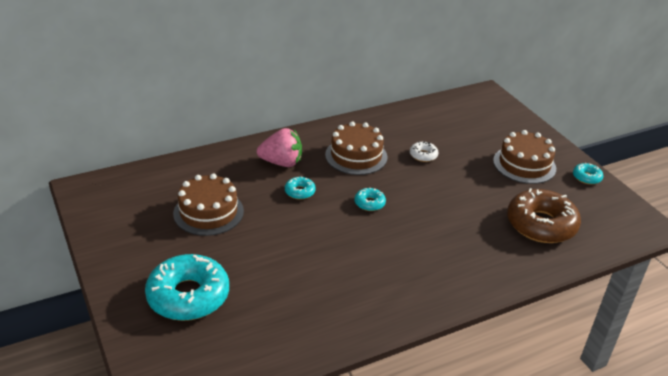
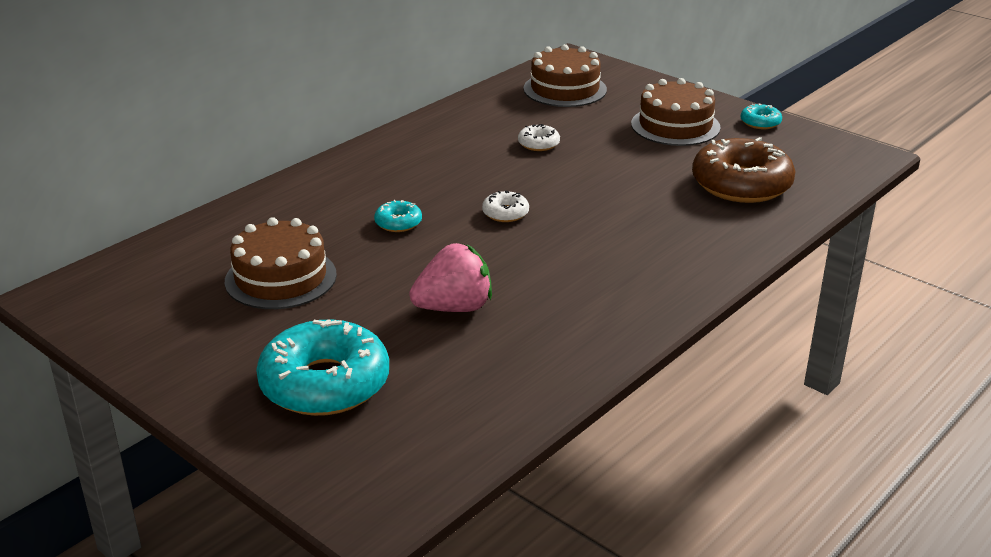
camera: 20 degrees left, 5 degrees down
(281, 163) = (347, 195): pink strawberry -> pink strawberry (454, 308)
(356, 156) = (447, 164): brown cake -> brown cake (565, 89)
(369, 203) = (505, 213): turquoise donut -> white donut

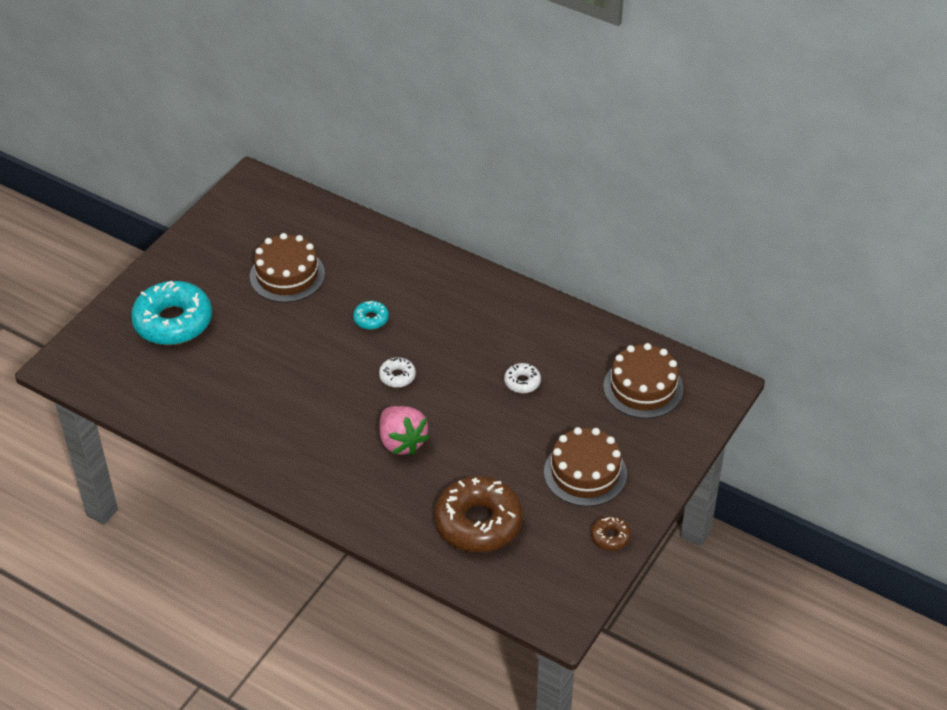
camera: 80 degrees right, 15 degrees up
(454, 308) = (262, 367): pink strawberry -> pink strawberry (401, 442)
(760, 122) = (610, 537): turquoise donut -> brown donut

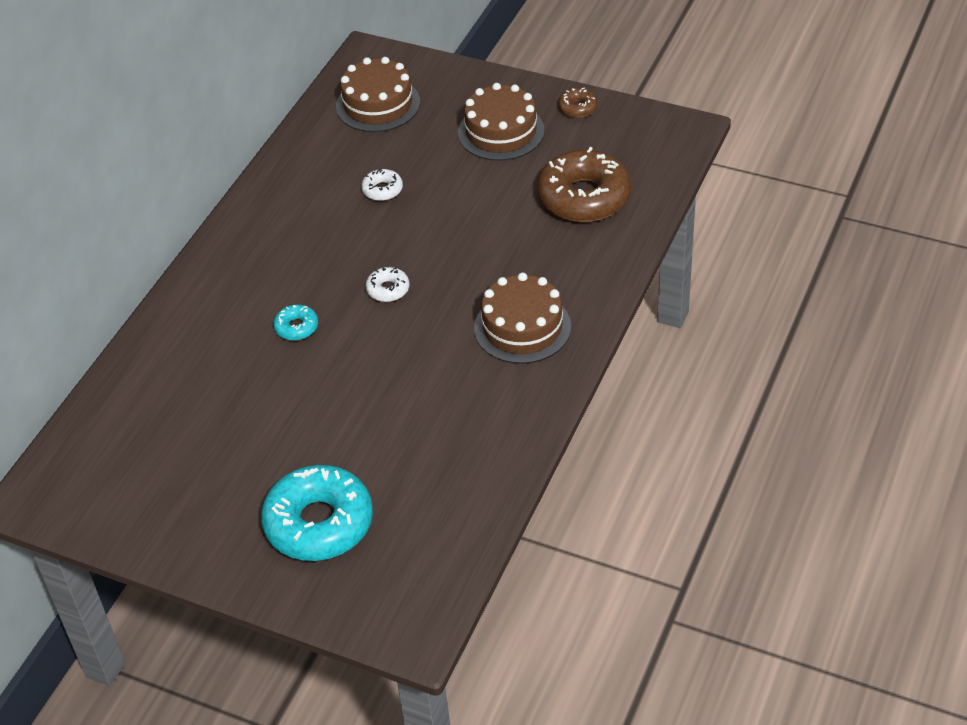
camera: 95 degrees left, 0 degrees up
(287, 275) = (223, 421): brown cake -> brown cake (522, 327)
(401, 442) = (487, 270): pink strawberry -> none

